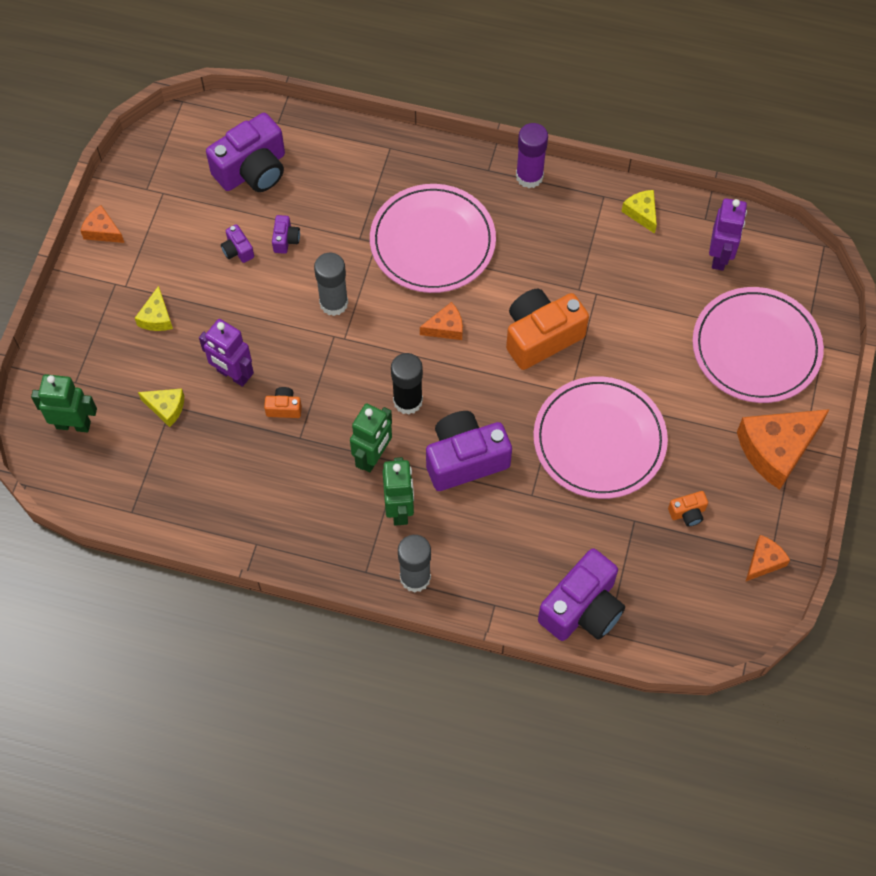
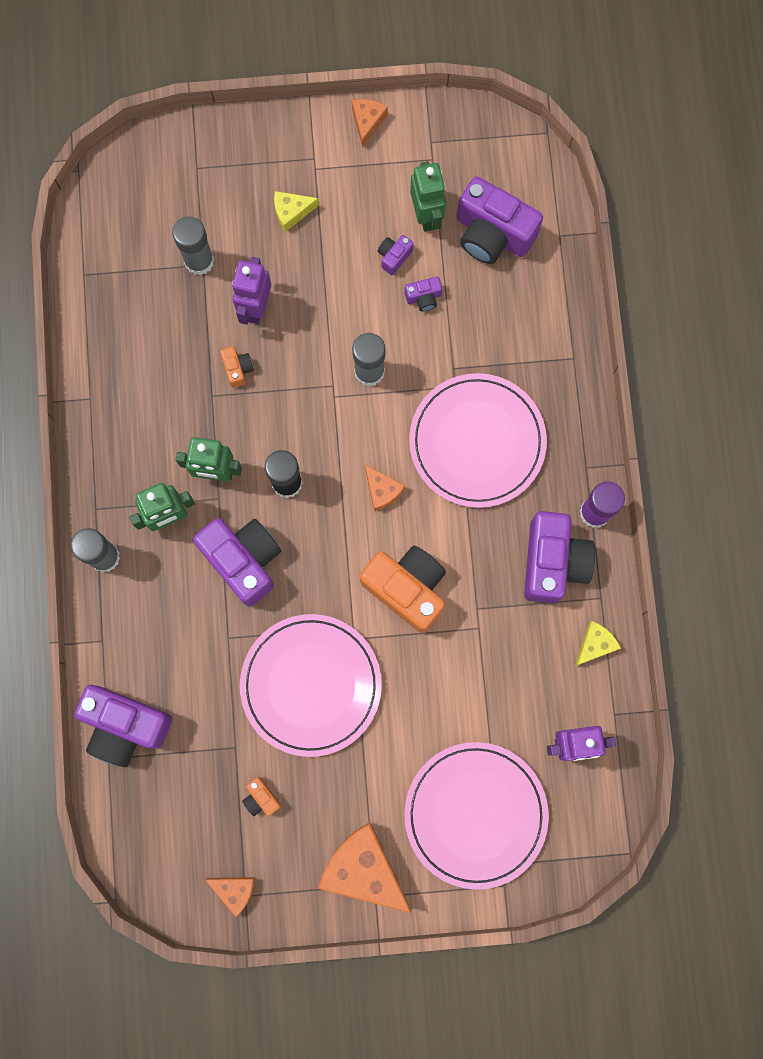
camera: 70 degrees right, 15 degrees up
(73, 425) = (152, 185): green robot -> green robot (426, 215)
(166, 408) = (199, 261): yellow cheese -> grey glue stick
(560, 220) = (553, 562): none -> purple camera

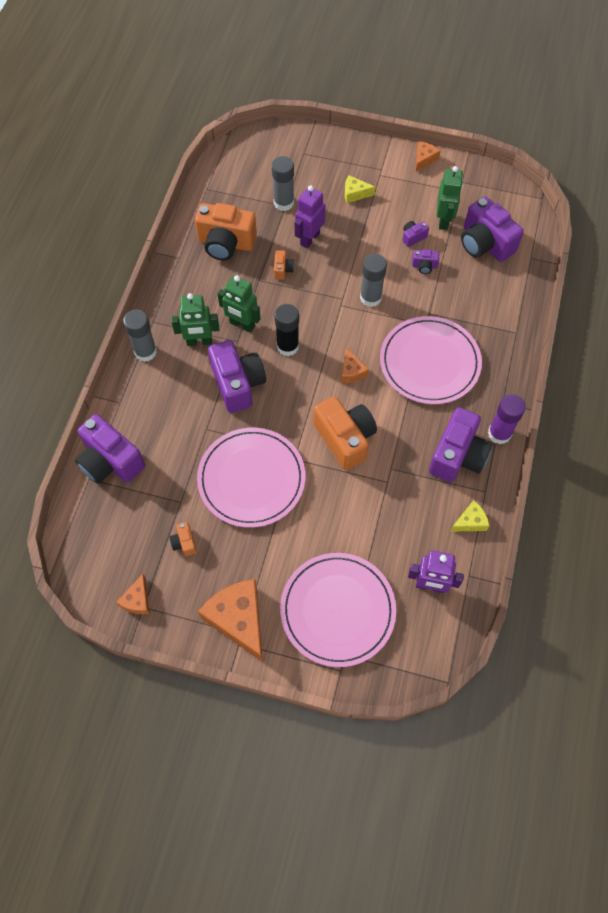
camera: 20 degrees right, 15 degrees down
(145, 354) = (226, 243): none -> orange camera
(234, 890) = (137, 600): orange cheese -> orange cheese turned 60 degrees clockwise

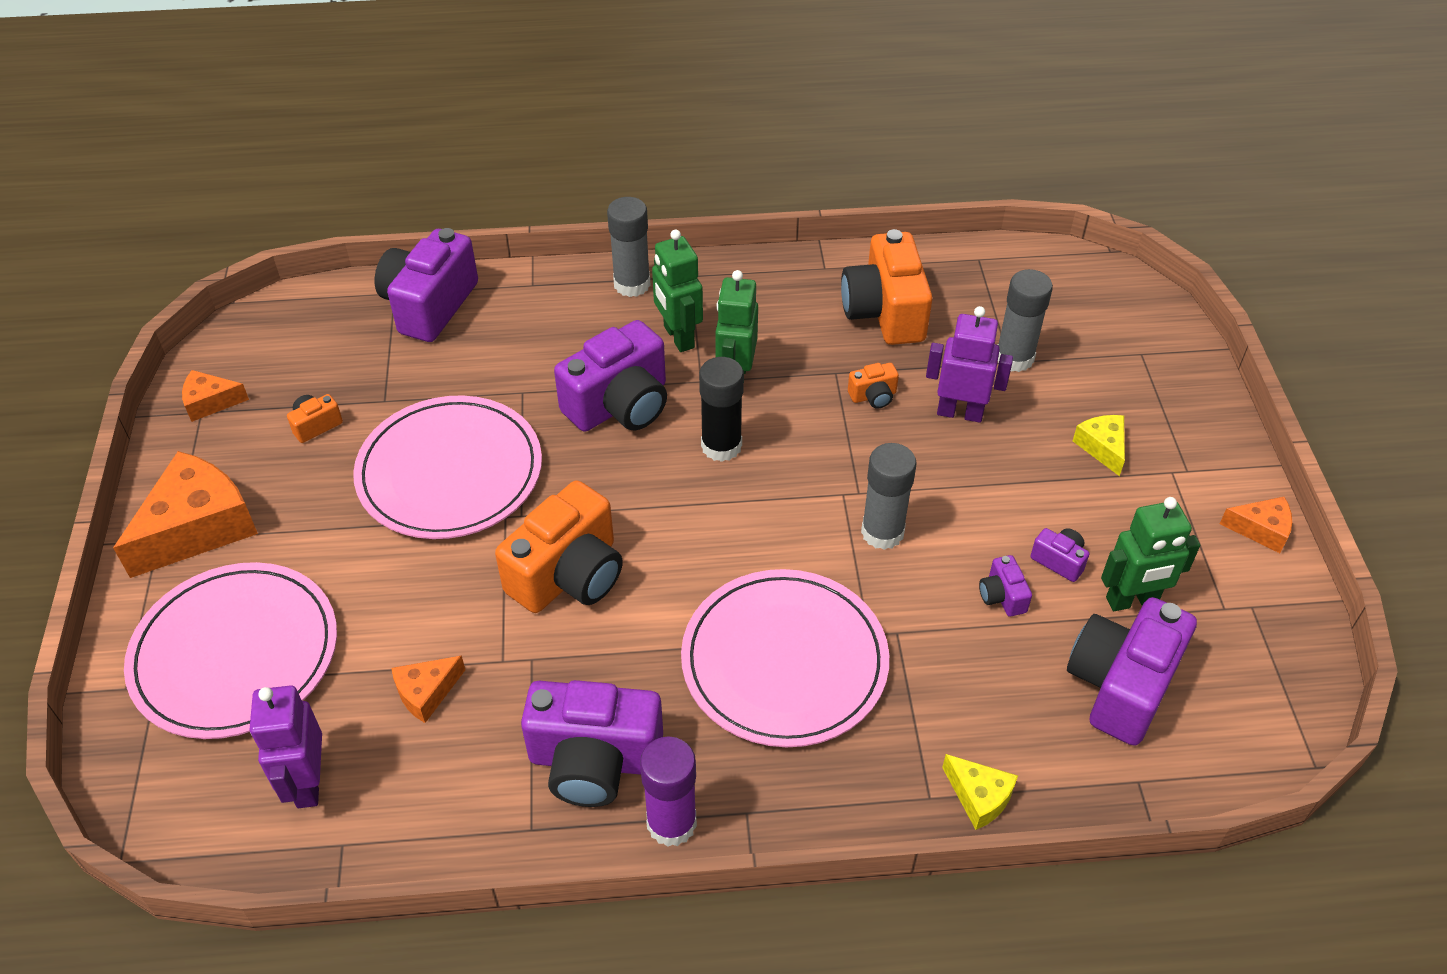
camera: 70 degrees right, 15 degrees down
(351, 371) = (710, 547): orange cheese -> orange cheese (426, 693)
(470, 521) = (457, 818): yellow cheese -> yellow cheese (979, 797)

